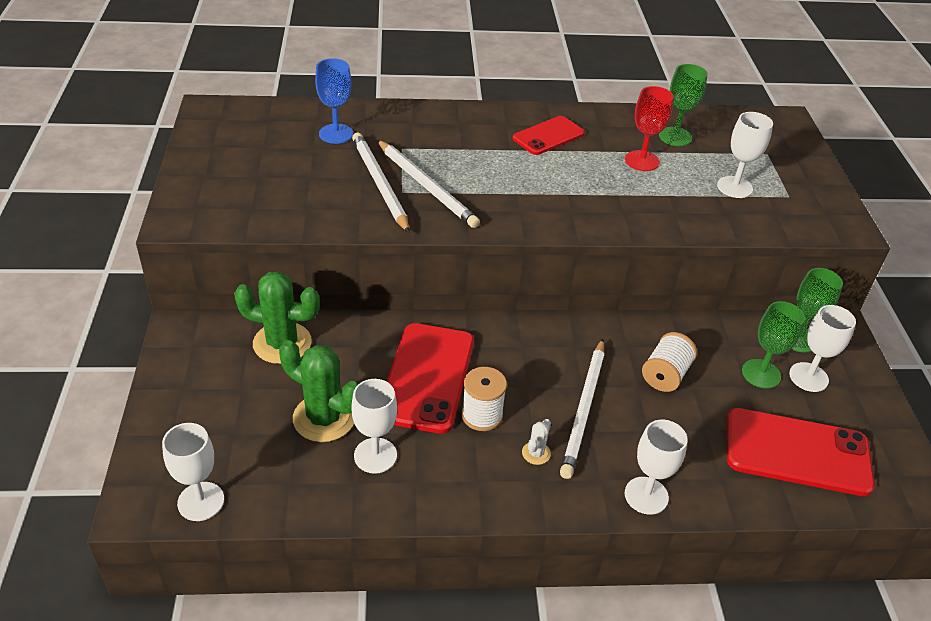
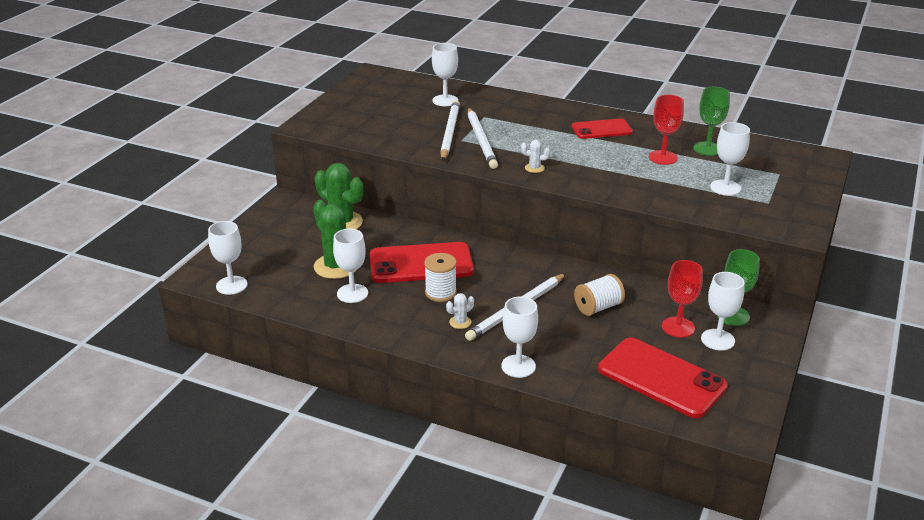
camera: 30 degrees right, 10 degrees down
(336, 134) = (445, 100): blue goblet -> white goblet
(427, 377) = (421, 263): red phone -> red phone turned 45 degrees clockwise
(520, 213) = (534, 168): none -> white cactus
(761, 374) = (678, 327): green goblet -> red goblet

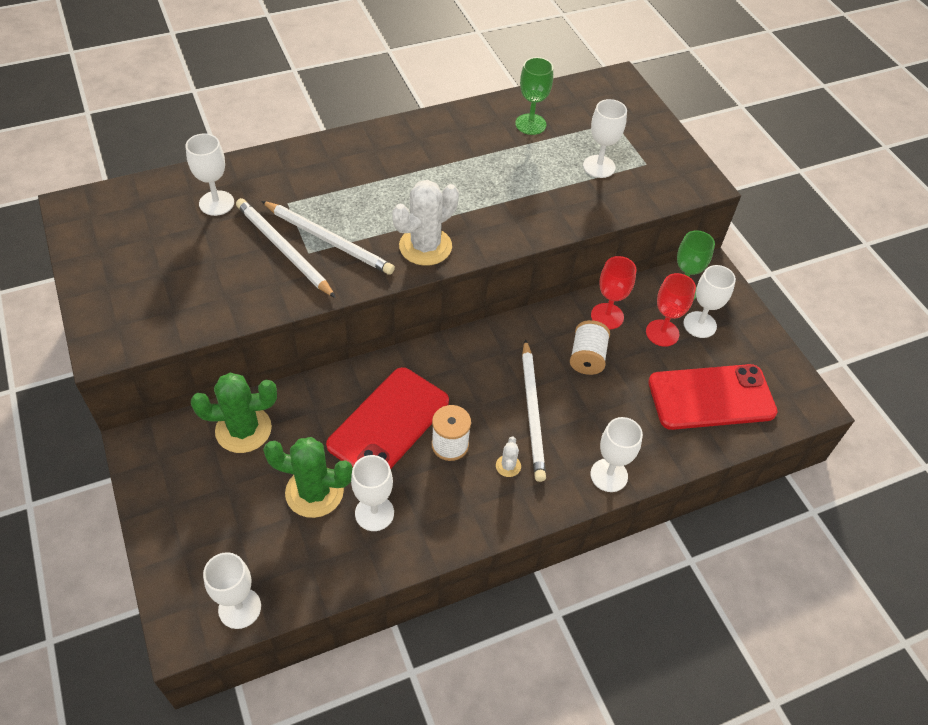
camera: 50 degrees left, 20 degrees up
(534, 168) = (425, 246): white cactus -> white cactus, size x2.20
(601, 129) = (418, 153): red phone -> none
(663, 157) = (511, 159): red goblet -> red goblet (607, 316)

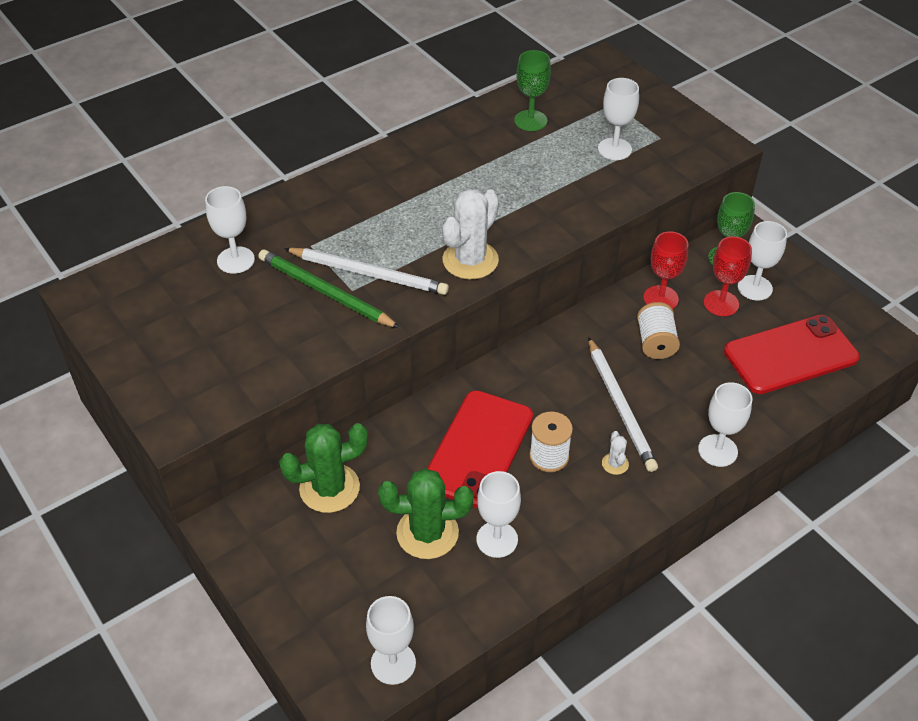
camera: 10 degrees left, 5 degrees down
(283, 249) = (325, 292): white pencil -> green pencil

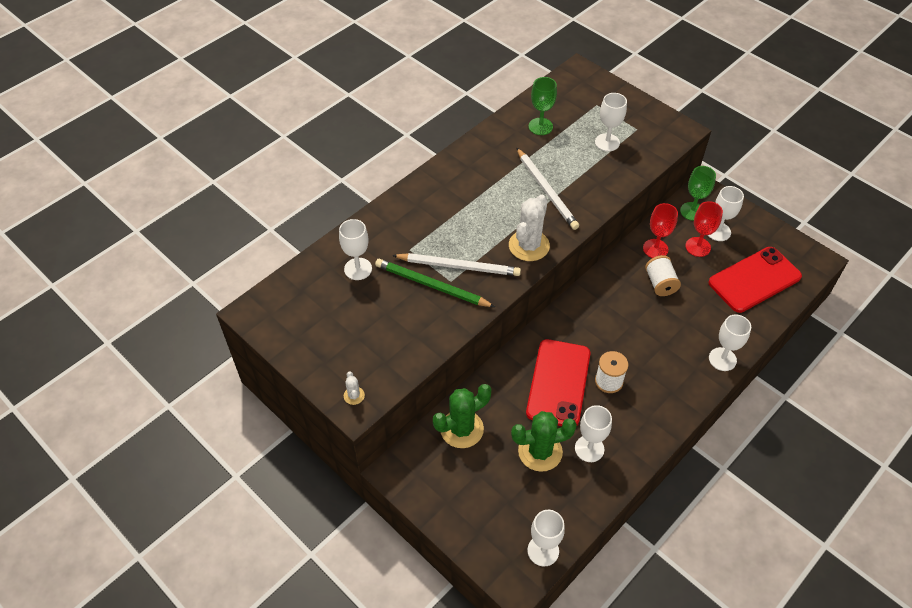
camera: 10 degrees left, 5 degrees up
(615, 464) = (655, 380): white cactus -> white cactus (354, 396)
(620, 407) = (648, 336): white pencil -> white pencil (546, 190)

